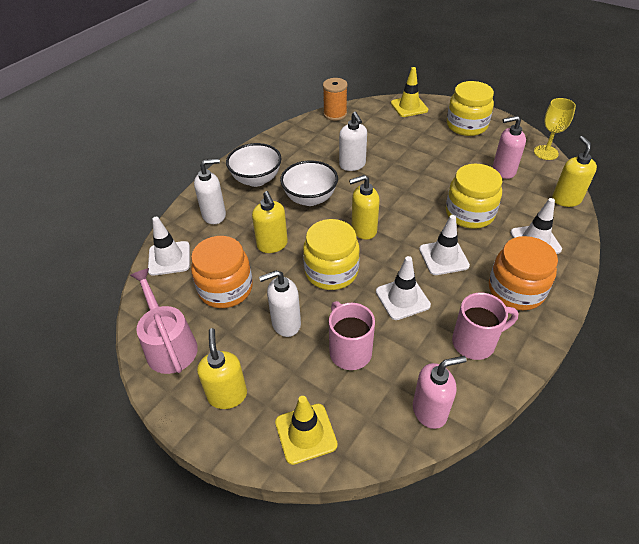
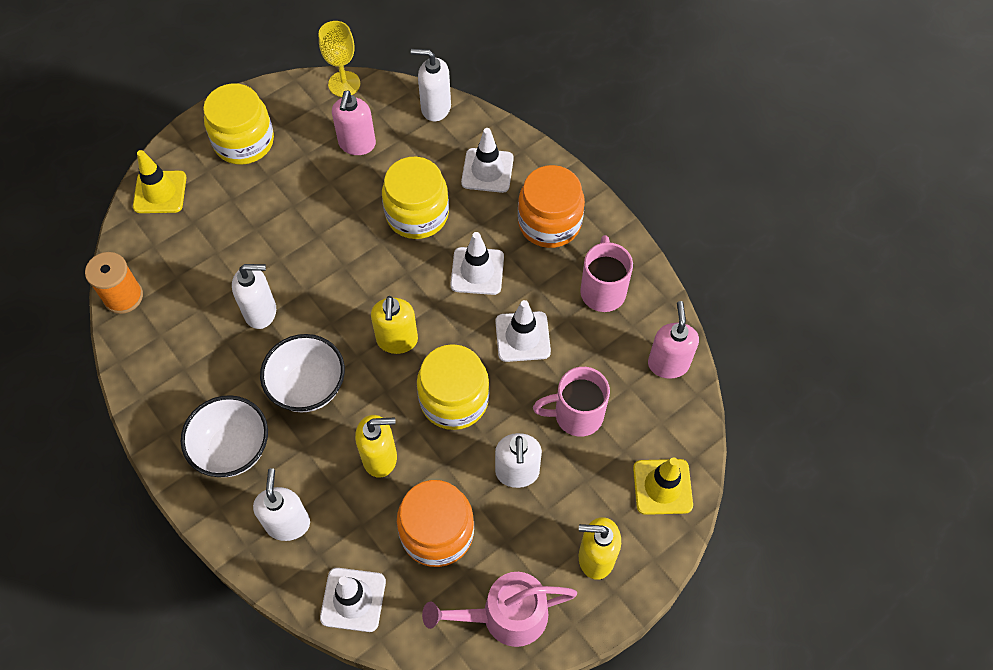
camera: 75 degrees left, 15 degrees up
(566, 199) = (435, 108): yellow soap dispenser -> white soap dispenser

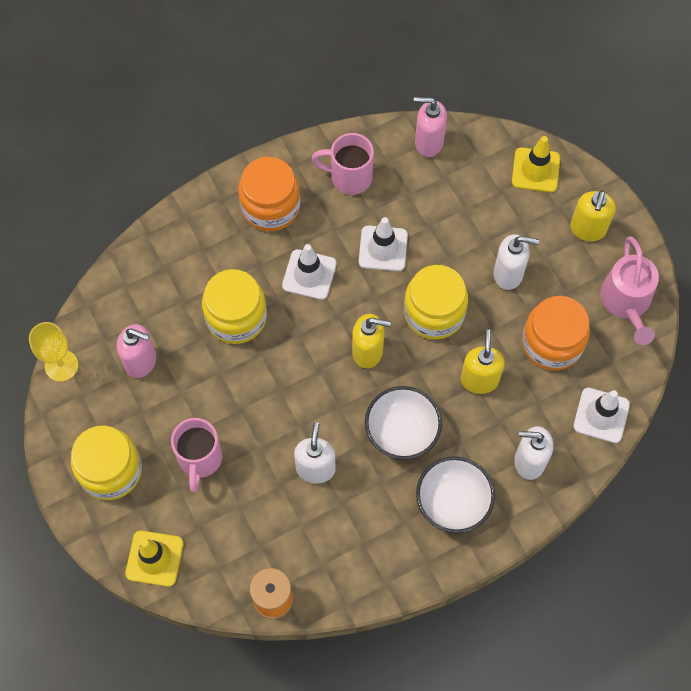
camera: 80 degrees left, 5 degrees up
(435, 108) = (114, 284): white soap dispenser -> none
(487, 170) = (201, 249): white traffic cone -> none
(576, 415) = (464, 220): pink mug -> pink mug (200, 459)

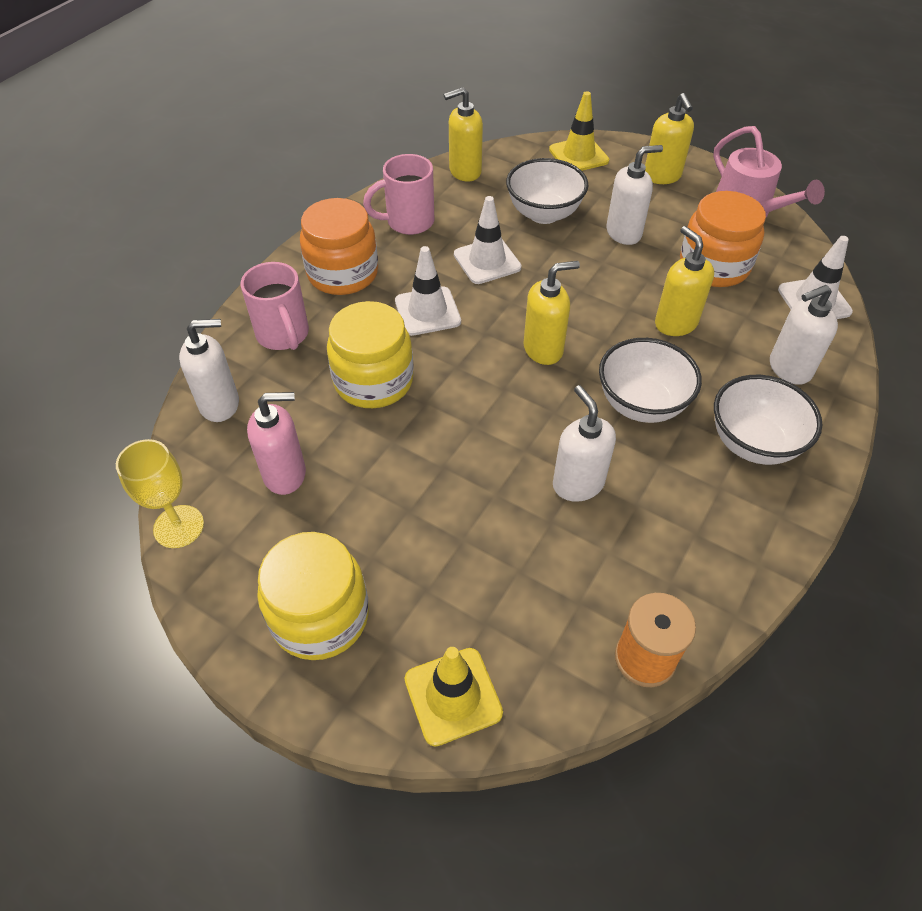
camera: 30 degrees left, 15 degrees down
(128, 284) = (220, 404): none -> white soap dispenser
(200, 459) = (431, 543): pink mug -> pink mug (283, 335)
(428, 142) = (464, 171): pink soap dispenser -> yellow soap dispenser
(434, 313) = (582, 289): yellow jar -> none
(460, 221) = (544, 214): none -> white bowl

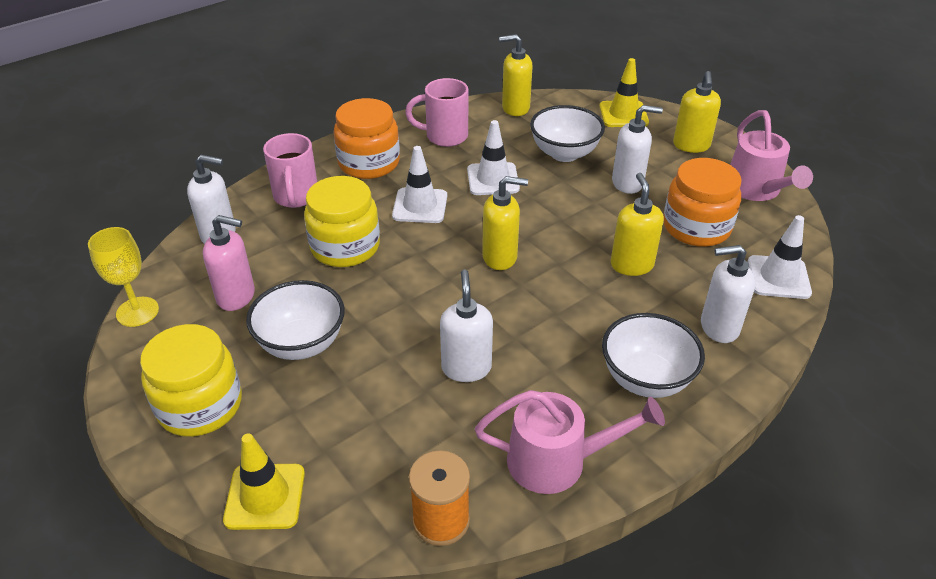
camera: 20 degrees right, 10 degrees down
(641, 404) = (561, 321): white bowl -> white bowl (301, 344)
(719, 556) = (557, 461): none -> pink watering can

